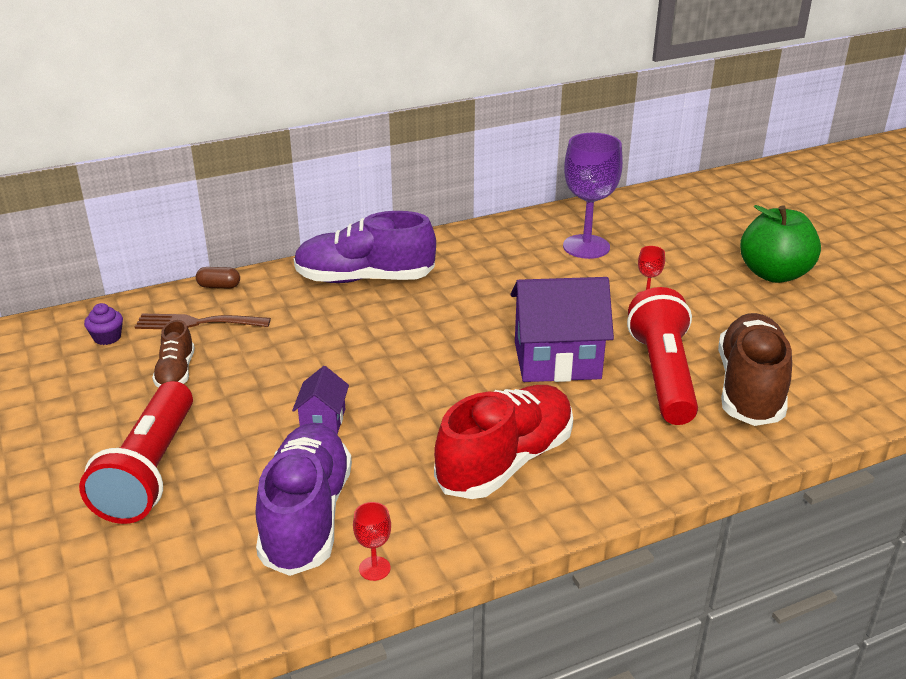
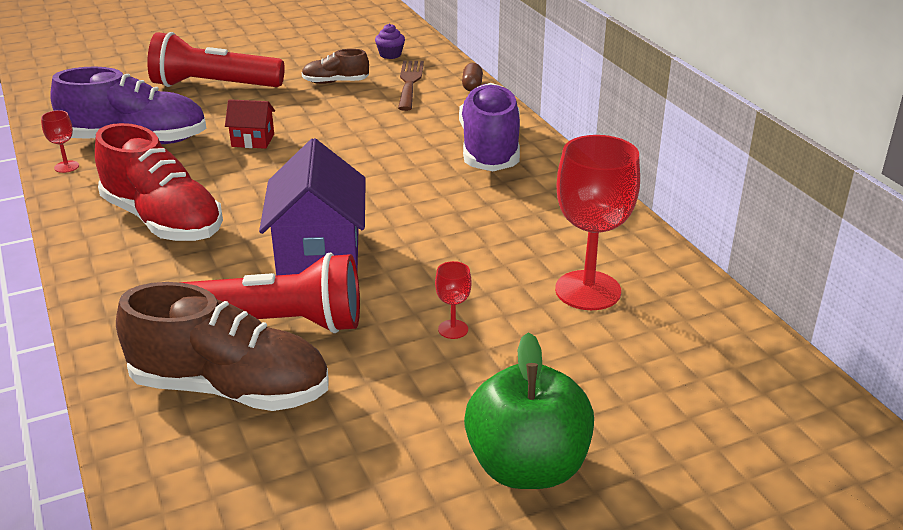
camera: 90 degrees right, 0 degrees up
(323, 420) = (253, 140): purple house -> red house
(586, 247) = (588, 290): purple goblet -> red goblet

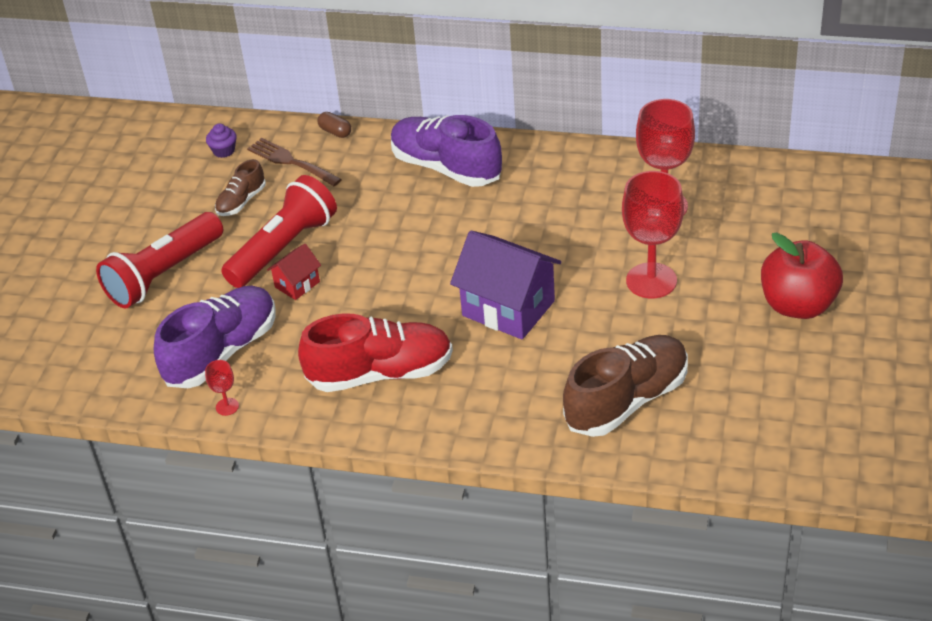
camera: 50 degrees left, 10 degrees up
(274, 324) = (574, 358): red flashlight -> red flashlight (284, 248)
(453, 329) = (651, 281): red goblet -> red goblet, size x2.30
(527, 467) = (798, 305): green apple -> red apple

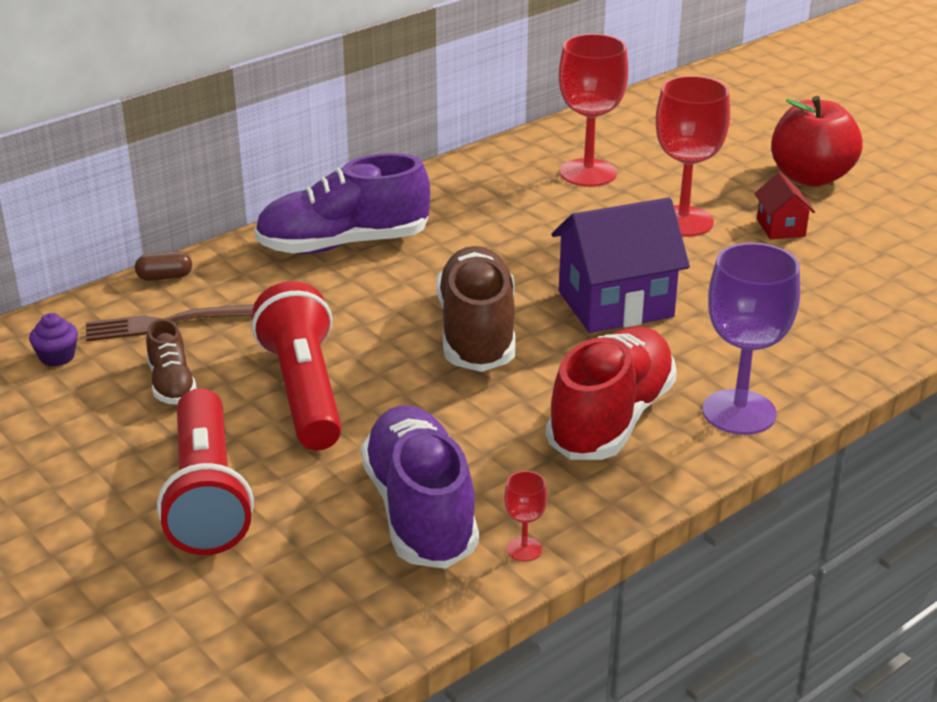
camera: 55 degrees left, 10 degrees down
(297, 284) = (381, 409): red house -> red house (780, 228)
(444, 421) = (739, 412): none -> purple goblet
(626, 401) = (835, 303): brown shoe -> brown shoe (477, 333)

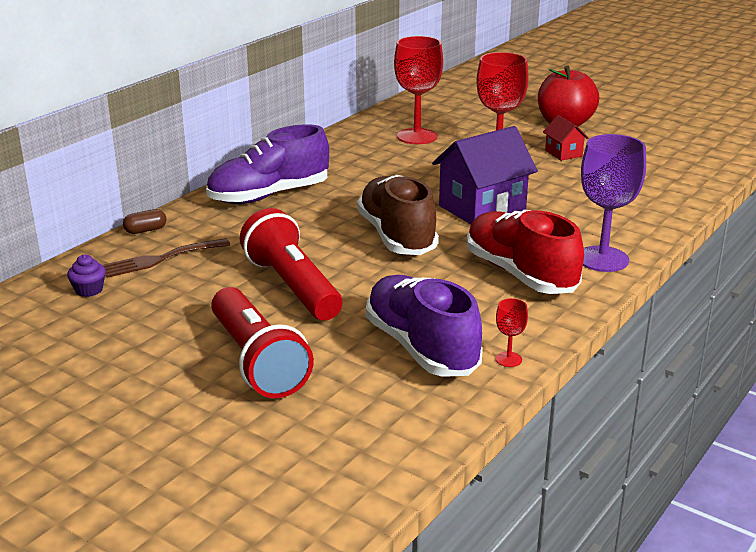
camera: 15 degrees left, 5 degrees down
(171, 384) = (189, 295): brown shoe -> none
(611, 419) = (520, 274): red shoe -> red shoe turned 45 degrees counterclockwise

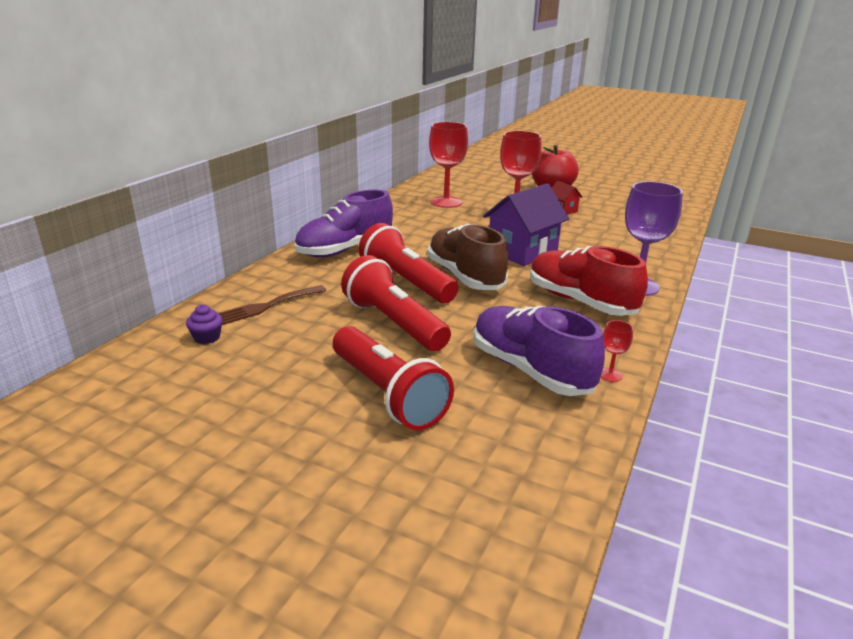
camera: 10 degrees left, 0 degrees up
(145, 230) = (246, 282): brown capsule -> none
(325, 239) = (406, 282): none -> red flashlight

